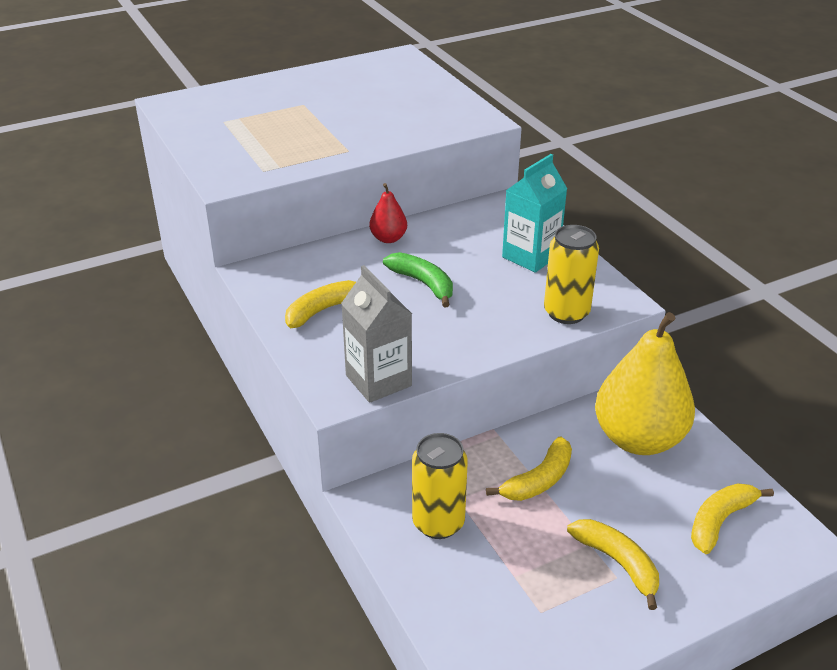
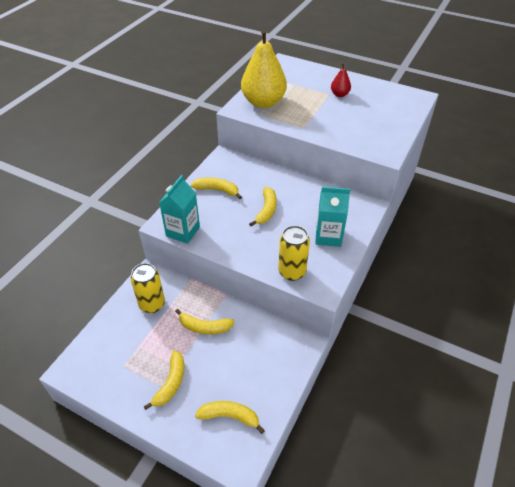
camera: 55 degrees right, 10 degrees up
(378, 380) = (183, 231): grey carton -> turquoise carton
(388, 238) = (291, 181): red pear -> red pear (339, 94)
(423, 284) = (266, 210): green banana -> yellow banana
(638, 439) = (265, 354): yellow pear -> yellow pear (263, 102)

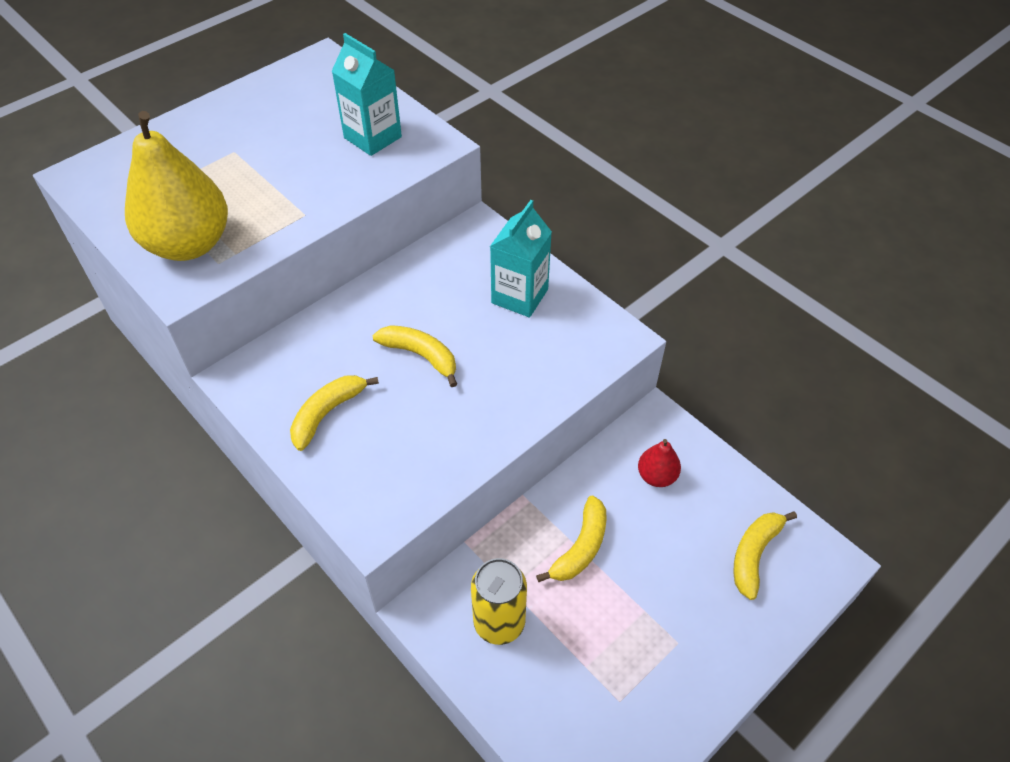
camera: 70 degrees left, 5 degrees up
(171, 383) = (675, 626): yellow banana -> none
(183, 231) = (410, 497): turquoise carton -> turquoise carton (372, 137)
(292, 272) = (573, 365): yellow can -> none
(339, 94) = (245, 139): red pear -> red pear (656, 476)

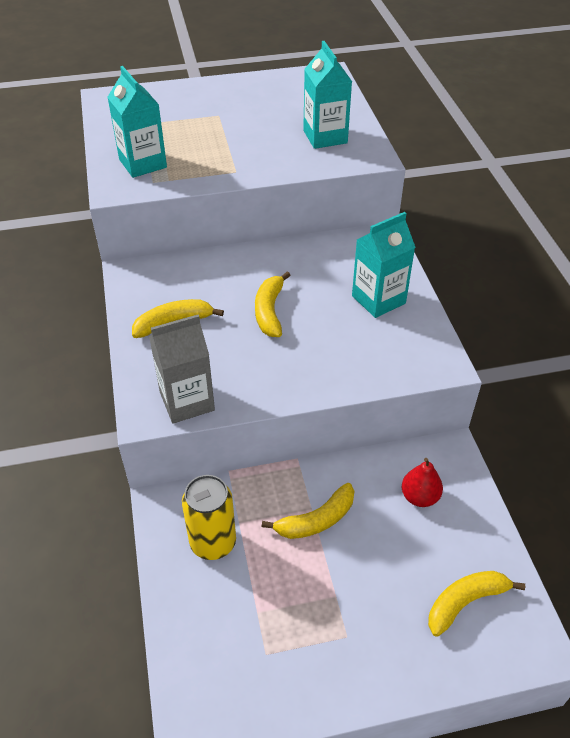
camera: 30 degrees right, 5 degrees down
(189, 244) = (143, 163): yellow pear -> turquoise carton
(404, 493) = (187, 401): none -> grey carton
(421, 356) = (269, 311): yellow banana -> yellow banana turned 150 degrees counterclockwise

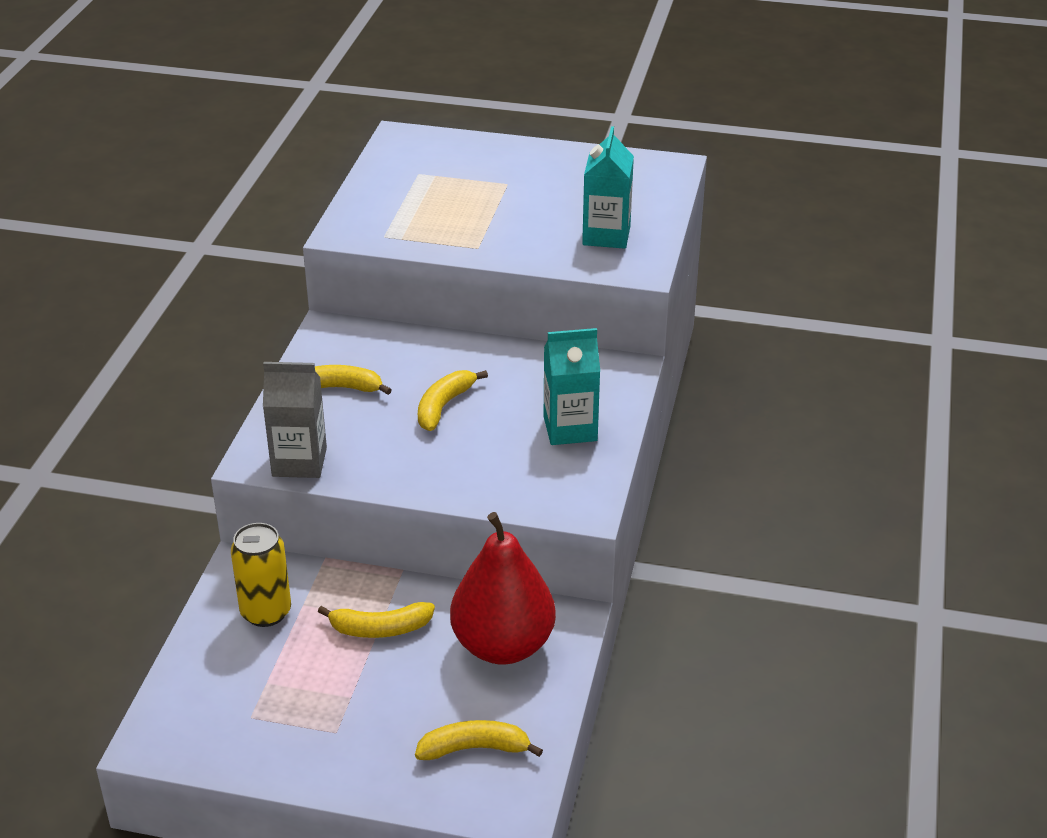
camera: 25 degrees right, 10 degrees down
(143, 163) = (387, 215): turquoise carton -> none
(419, 497) = (503, 645): red pear -> red pear, size x2.20

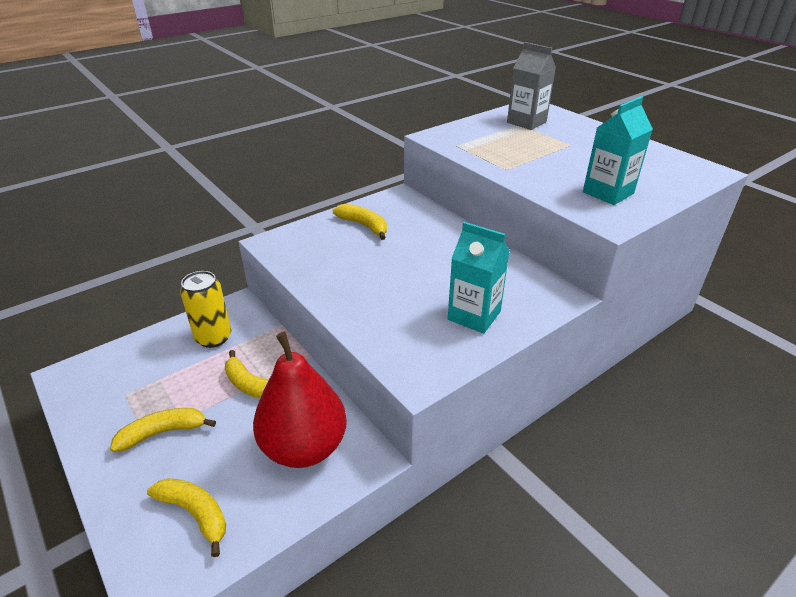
camera: 40 degrees right, 0 degrees up
(299, 462) = (290, 254): grey carton -> grey carton (526, 122)
(443, 406) = (409, 262): yellow banana -> yellow banana (163, 432)

